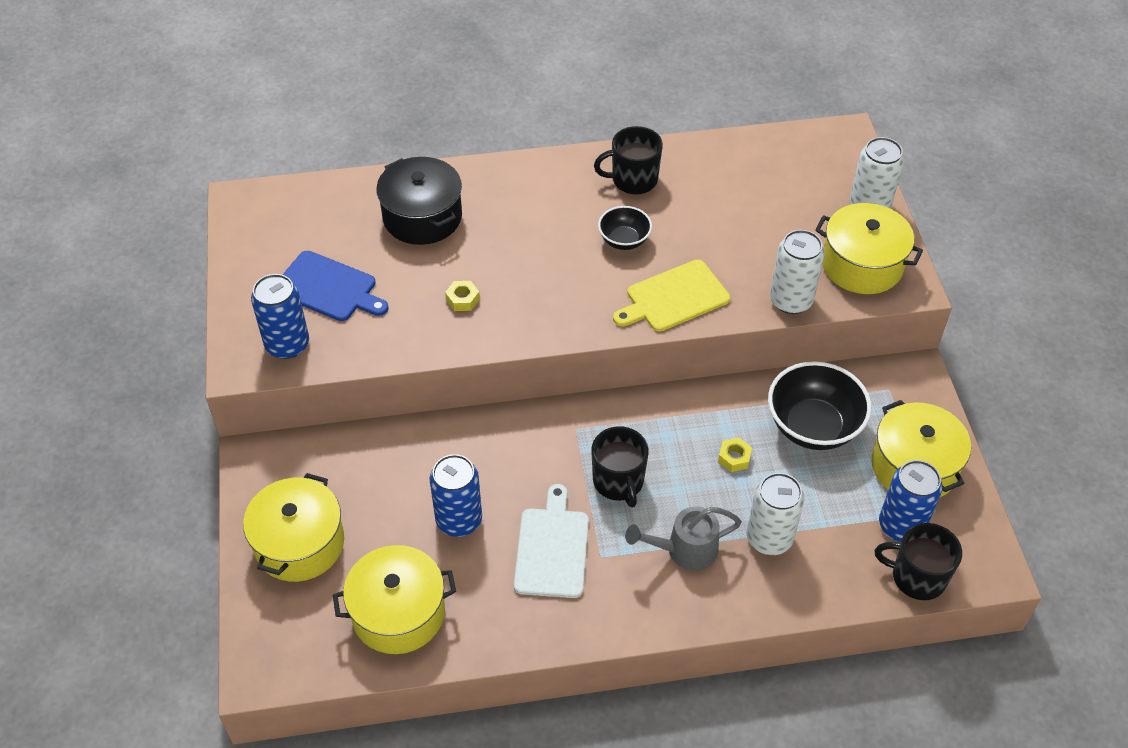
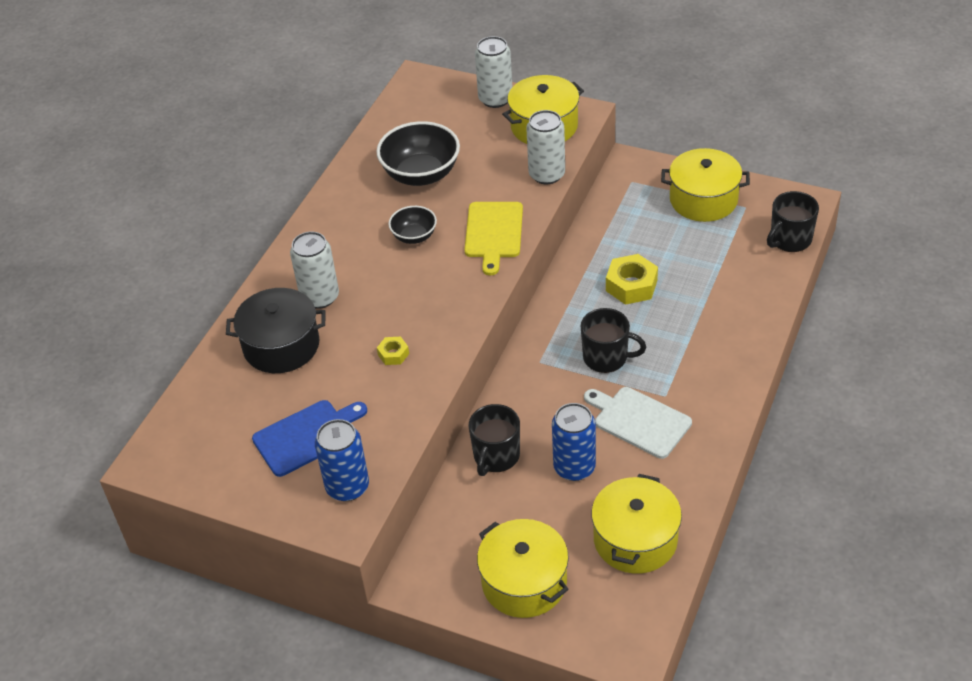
camera: 55 degrees left, 5 degrees down
(633, 179) = (357, 205): black mug -> black mug (496, 456)
(684, 550) = (691, 347): grey watering can -> none
(734, 458) = (631, 285): yellow nut -> yellow nut, size x1.86
(769, 538) = (711, 298): white can -> white can (320, 297)
(813, 426) = (634, 233): black bowl -> black bowl (421, 174)
(901, 526) = (745, 228): blue can -> none

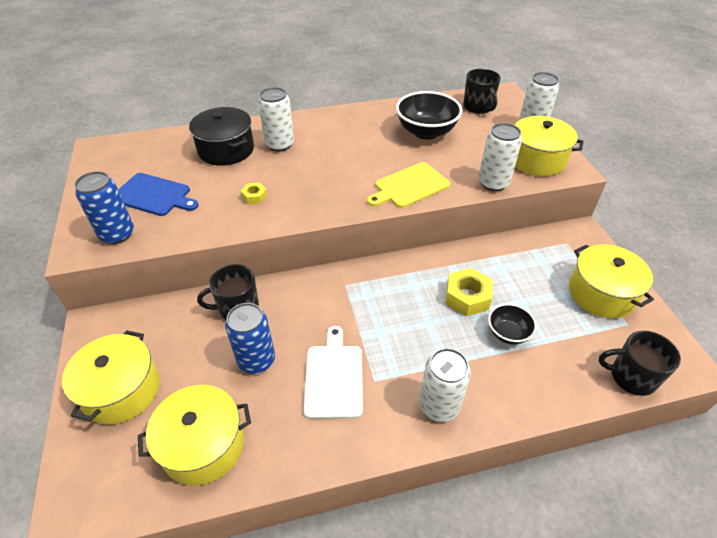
camera: 50 degrees right, 0 degrees up
(414, 236) = (369, 155): black bowl -> black bowl (508, 333)
(606, 357) = (382, 321): black mug -> black mug (478, 107)
(722, 367) = (439, 405): none -> white can

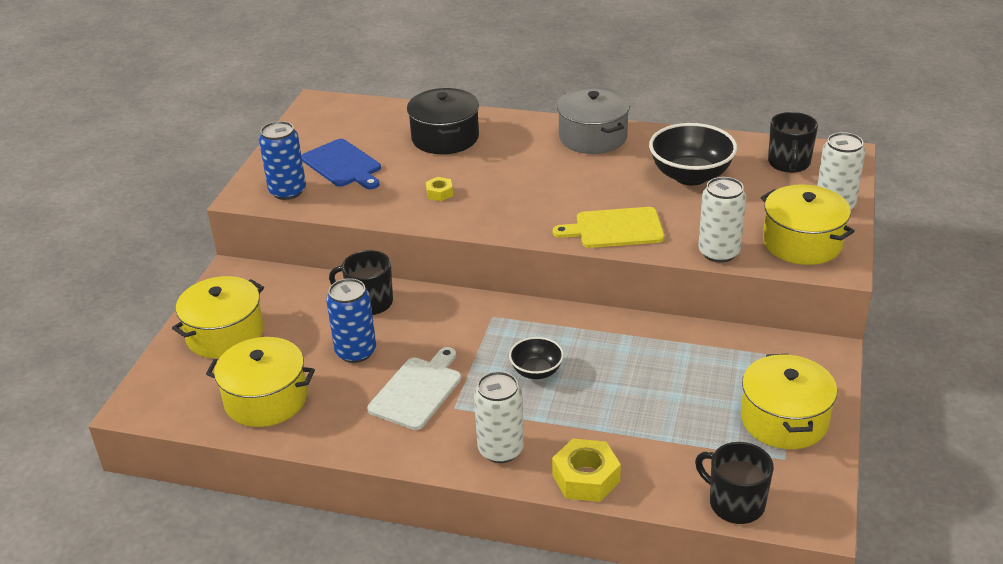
camera: 30 degrees right, 10 degrees down
(279, 144) = (506, 147): white can -> none
(337, 121) = (593, 137): none -> grey pot
(467, 297) = (616, 370): yellow nut -> yellow nut (586, 478)
(508, 333) = (631, 417): black bowl -> black bowl (536, 371)

